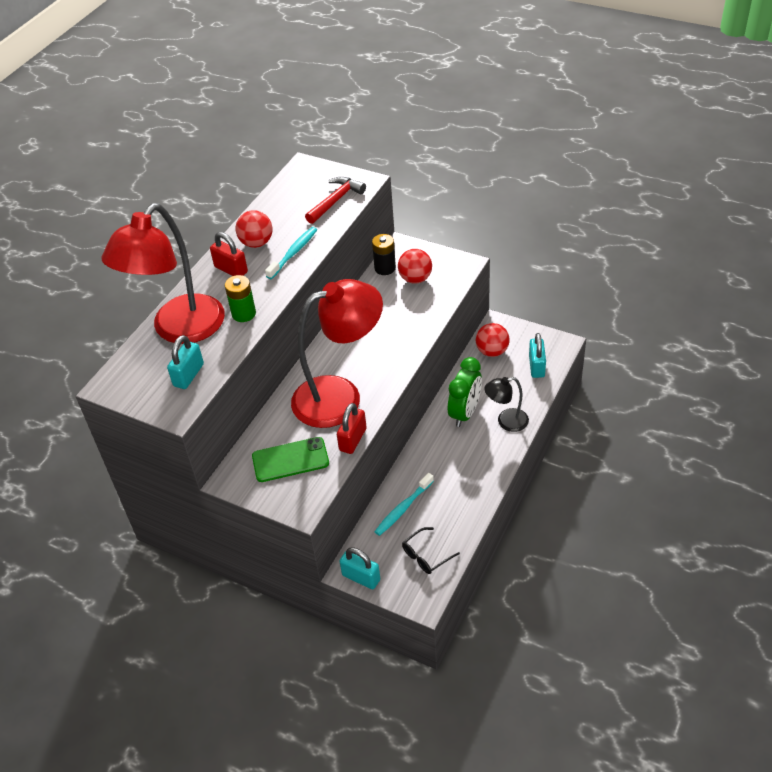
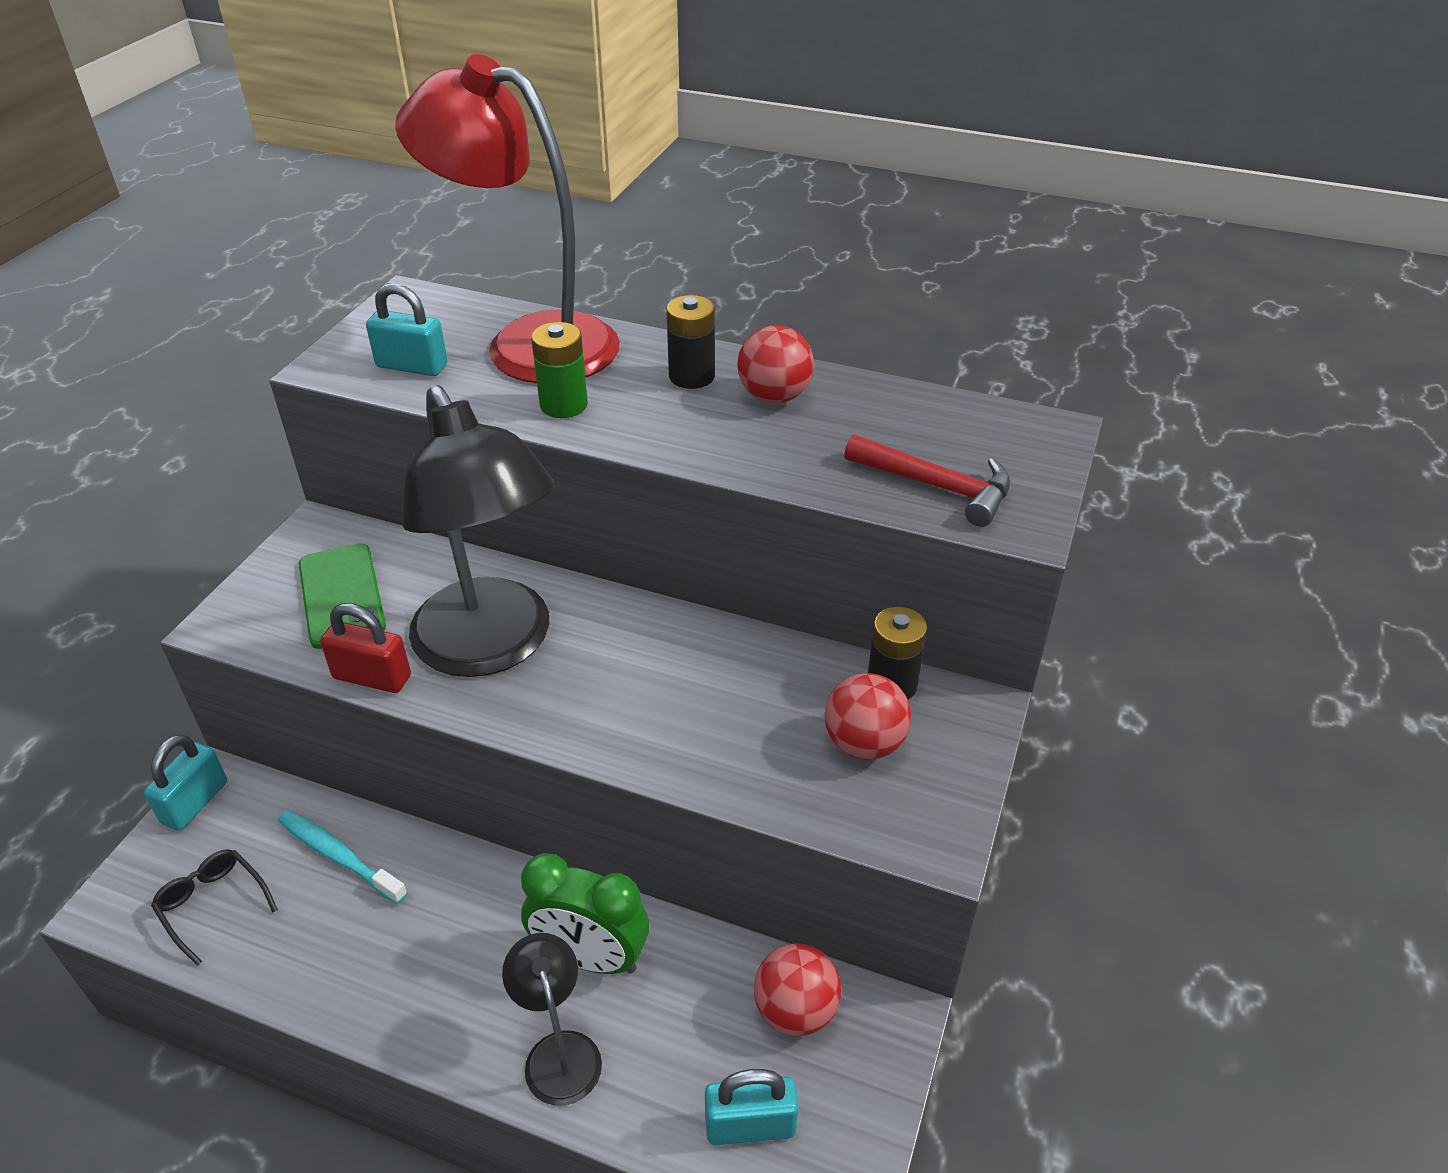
camera: 80 degrees right, 5 degrees down
(231, 269) = (691, 376): red padlock -> black battery
(293, 253) = (746, 445): turquoise toothbrush -> none
(340, 396) = (492, 647): red lamp -> black lamp

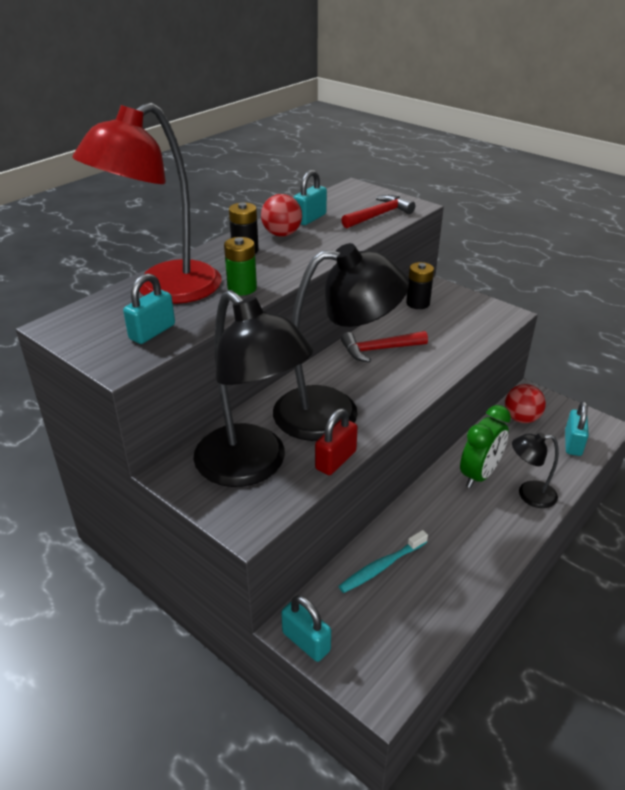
camera: 70 degrees left, 5 degrees down
(212, 904) = (398, 634): black glasses -> none
(341, 596) = (252, 466): green phone -> black lamp
(694, 662) = (379, 350): none -> red hammer
(860, 411) = (310, 218): none -> turquoise padlock
(864, 743) = (449, 317): red ball -> none

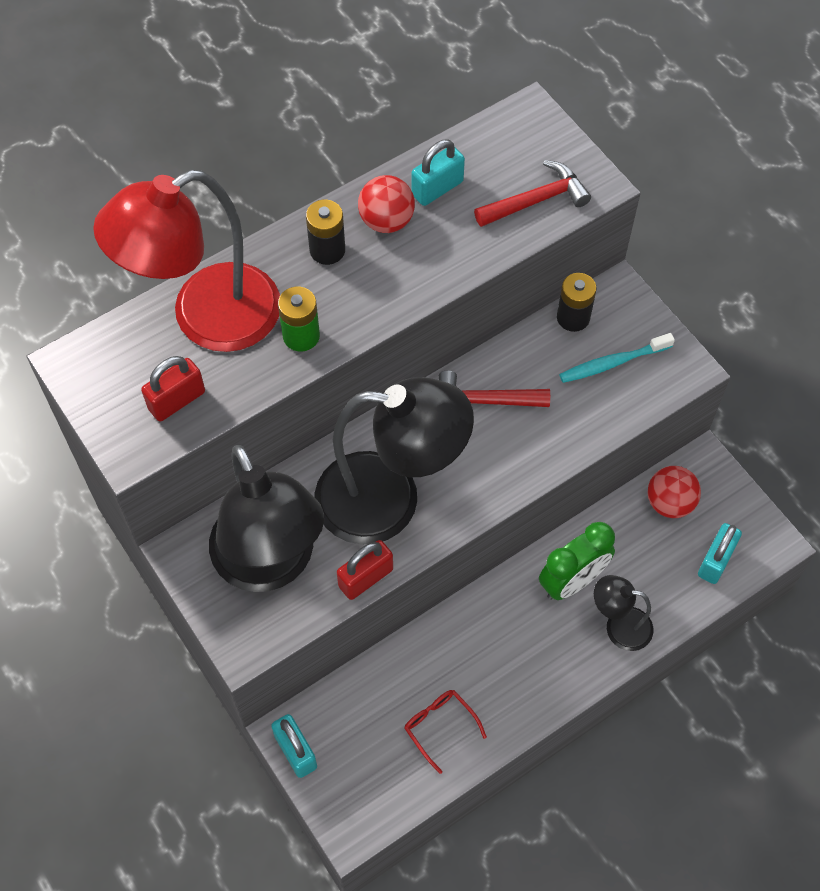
camera: 15 degrees right, 25 degrees up
(152, 332) = (177, 400): turquoise padlock -> red padlock
(382, 566) = (406, 681): turquoise toothbrush -> turquoise toothbrush (613, 363)
(424, 592) = (439, 726): none -> red glasses

